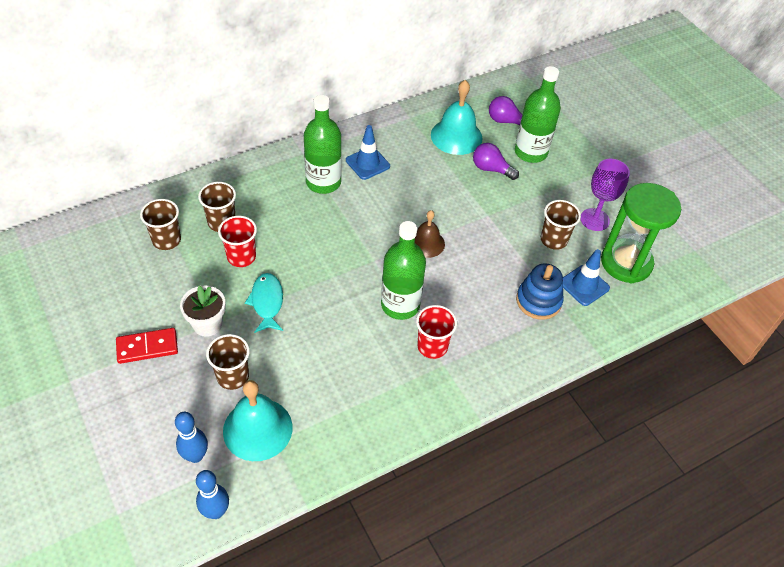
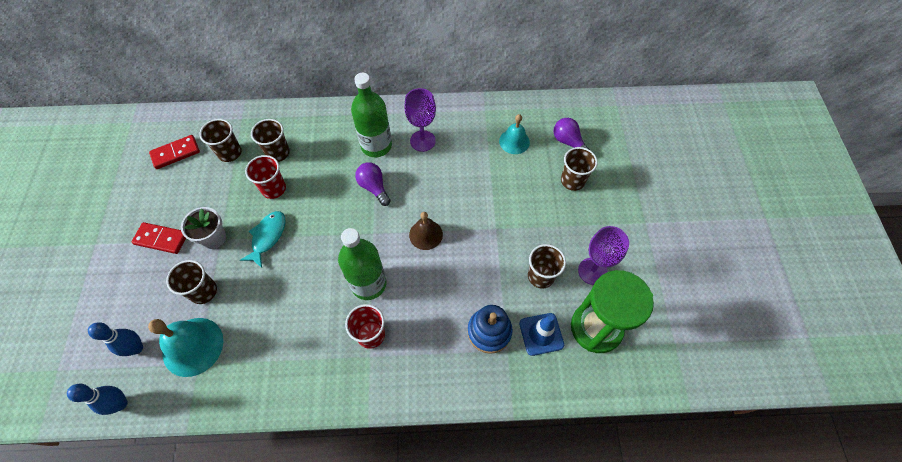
camera: 30 degrees right, 10 degrees up
(102, 261) = (176, 153): none -> red domino
(367, 163) = (422, 141): blue traffic cone -> purple goblet
(456, 136) = (514, 141): turquoise bell -> turquoise bell, size x0.63
(491, 169) = (526, 184): purple light bulb -> purple light bulb (374, 187)
(530, 152) = (572, 181): green bottle -> brown cup

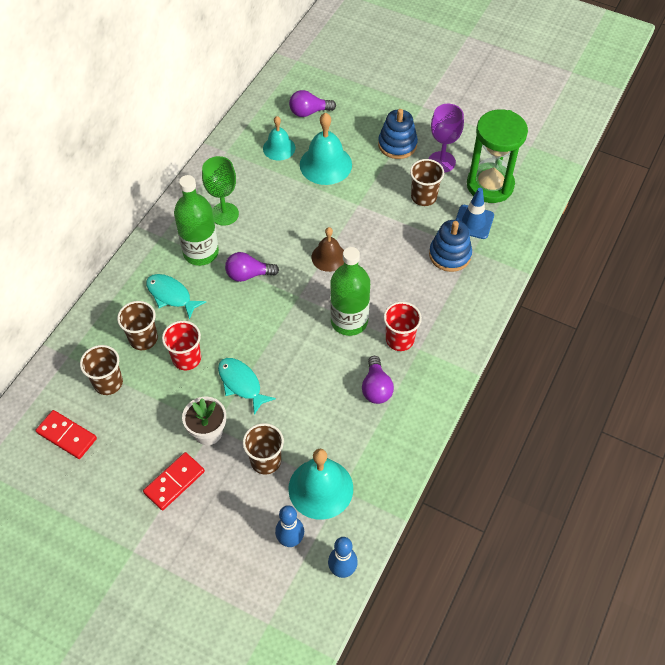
camera: 60 degrees left, 5 degrees down
(176, 153) = (67, 435): red domino -> red domino turned 60 degrees counterclockwise
(310, 340) = (376, 388): none -> purple light bulb
(325, 149) = (171, 295): none -> turquoise fish
(422, 141) = (224, 214): purple goblet -> green goblet
(521, 182) = (325, 164): none -> turquoise bell
(572, 181) = (350, 130): brown cup -> none
(584, 225) = (397, 144): none -> blue stacking toy

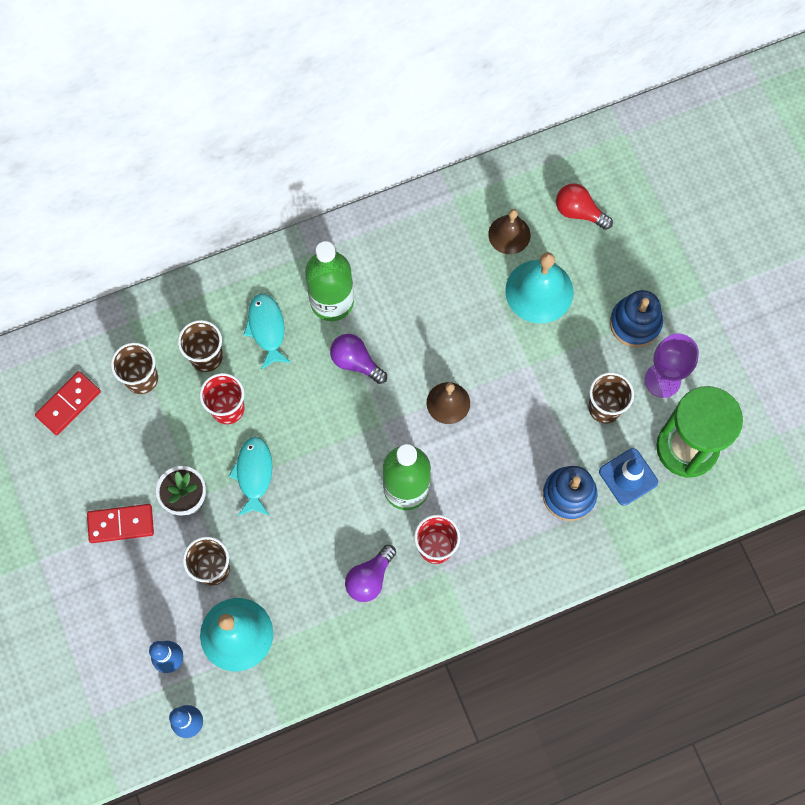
camera: 40 degrees right, 15 degrees up
(67, 435) = (69, 404): red domino -> red domino turned 60 degrees clockwise
(224, 214) = (390, 274): green goblet -> none
(279, 148) = (509, 234): turquoise bell -> brown bell
(309, 112) = (579, 212): purple light bulb -> red light bulb

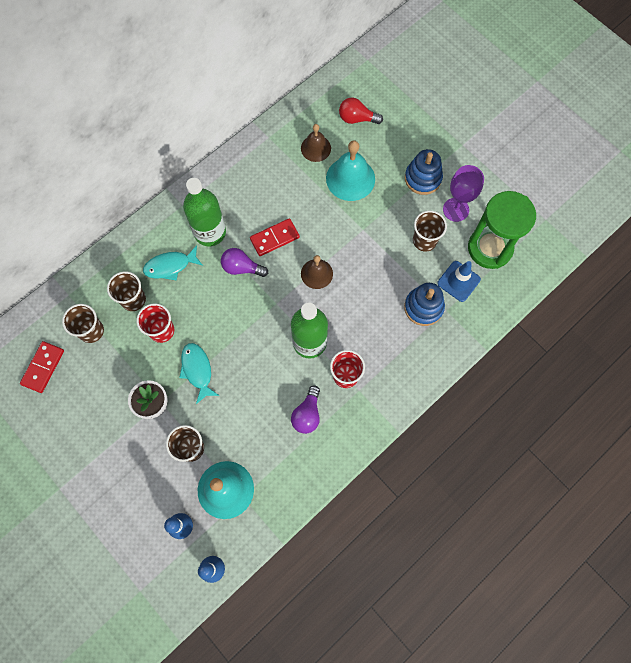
camera: 20 degrees left, 0 degrees up
(121, 524) = (112, 440): red domino -> red domino (274, 238)
(267, 329) = (170, 266): turquoise fish -> turquoise fish turned 75 degrees counterclockwise

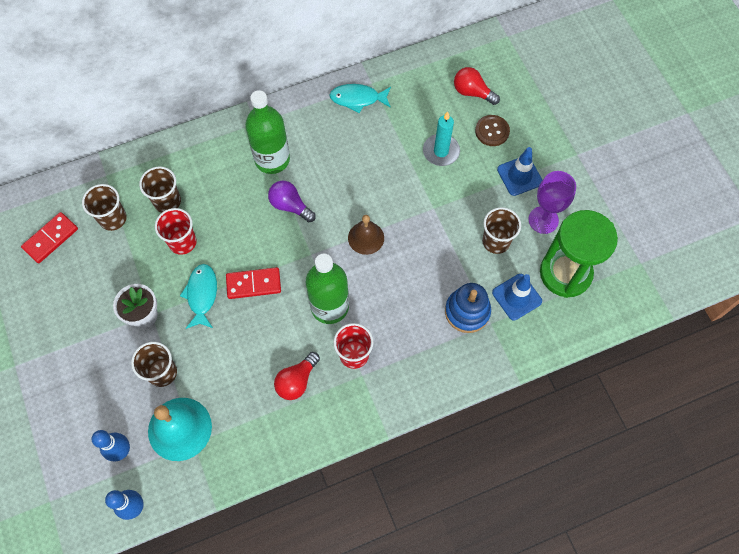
camera: 20 degrees right, 5 degrees down
(170, 266) = (218, 180): turquoise fish -> turquoise fish (358, 99)
(274, 238) = (336, 187): red domino -> red domino (253, 284)
(307, 414) = (297, 381): purple light bulb -> red light bulb
(316, 148) = (416, 109): brown bell -> none
(350, 178) = (441, 151): turquoise bell -> turquoise candle
(386, 147) = (492, 131): none -> brown button
(423, 178) = (519, 176): blue stacking toy -> blue traffic cone

